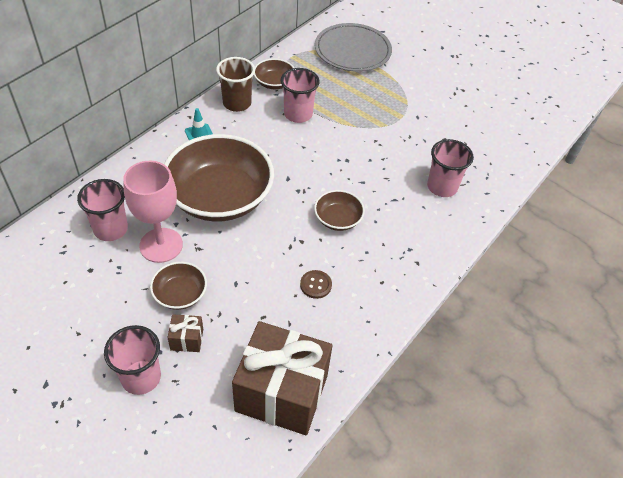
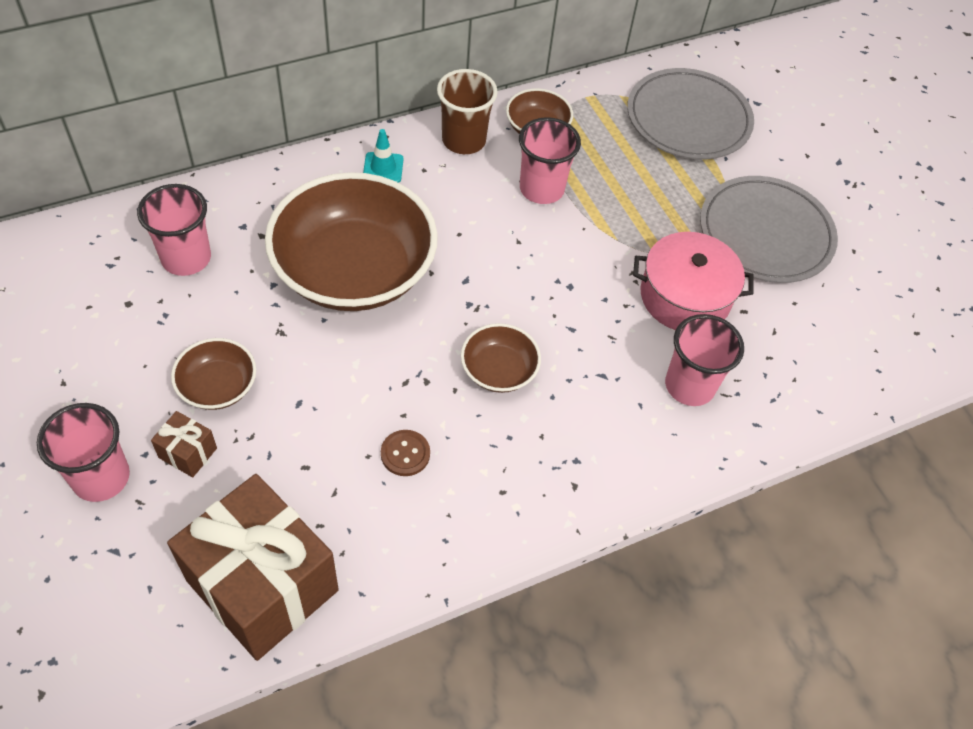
camera: 25 degrees right, 5 degrees up
(161, 245) = (235, 307): pink goblet -> none
(410, 142) = (685, 296): none -> pink pot
(429, 96) = (765, 233): none -> grey plate

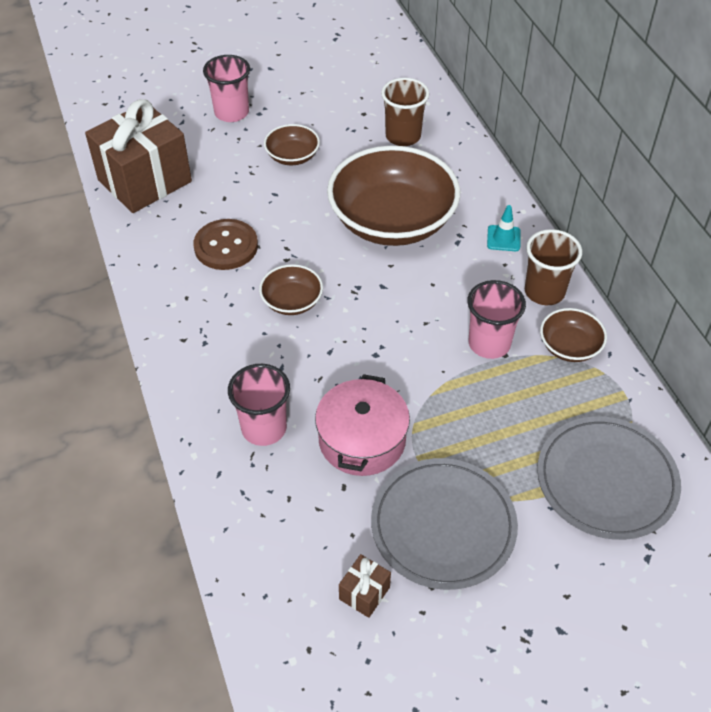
camera: 100 degrees right, 5 degrees down
(186, 258) = (403, 136): pink cup -> brown cup
(188, 453) = (243, 146): brown gift -> brown gift (364, 593)
(405, 454) = (226, 246): brown button -> brown button, size x1.80

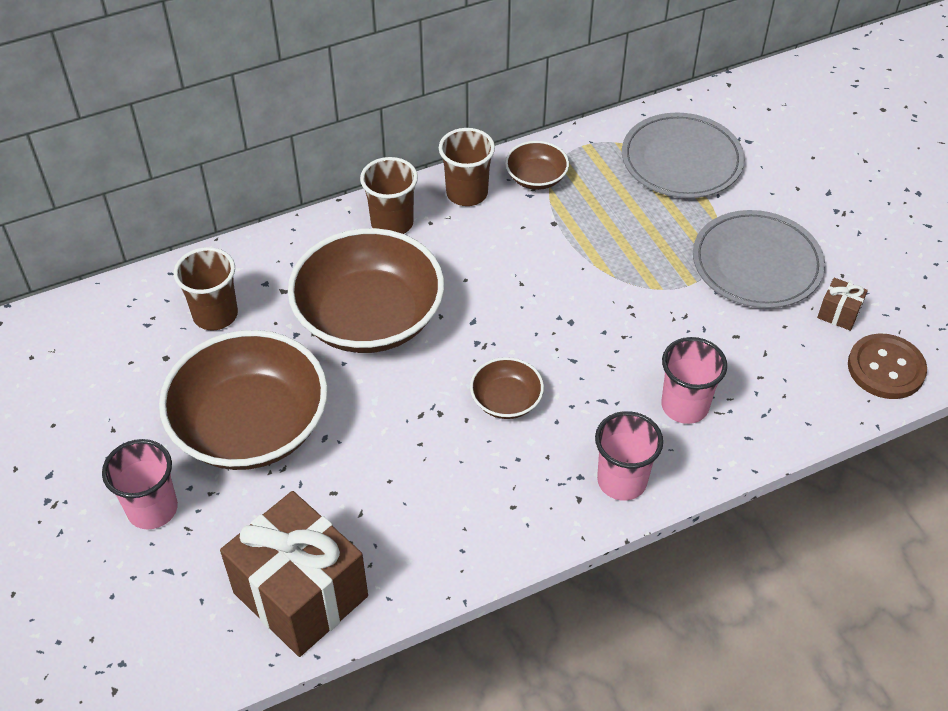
camera: 95 degrees left, 0 degrees up
(226, 246) = (423, 477): brown button -> brown button (886, 368)
(292, 156) = (251, 426): brown bowl -> brown bowl, size x2.19
(362, 440) = (679, 325): pink pot -> none
(489, 343) = (542, 234): pink cup -> pink cup (622, 481)
(503, 238) = (392, 223): turquoise traffic cone -> brown cup

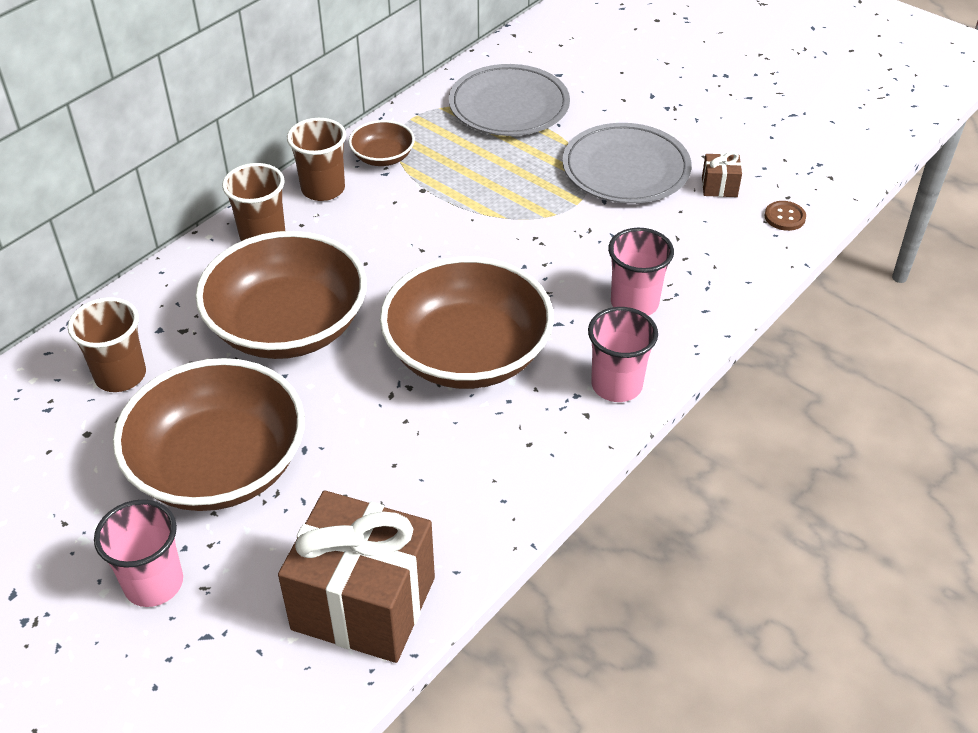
camera: 25 degrees left, 5 degrees down
(506, 400) = (467, 354): brown bowl -> brown bowl, size x2.19
(886, 368) = (784, 217): brown button -> brown button, size x0.56

